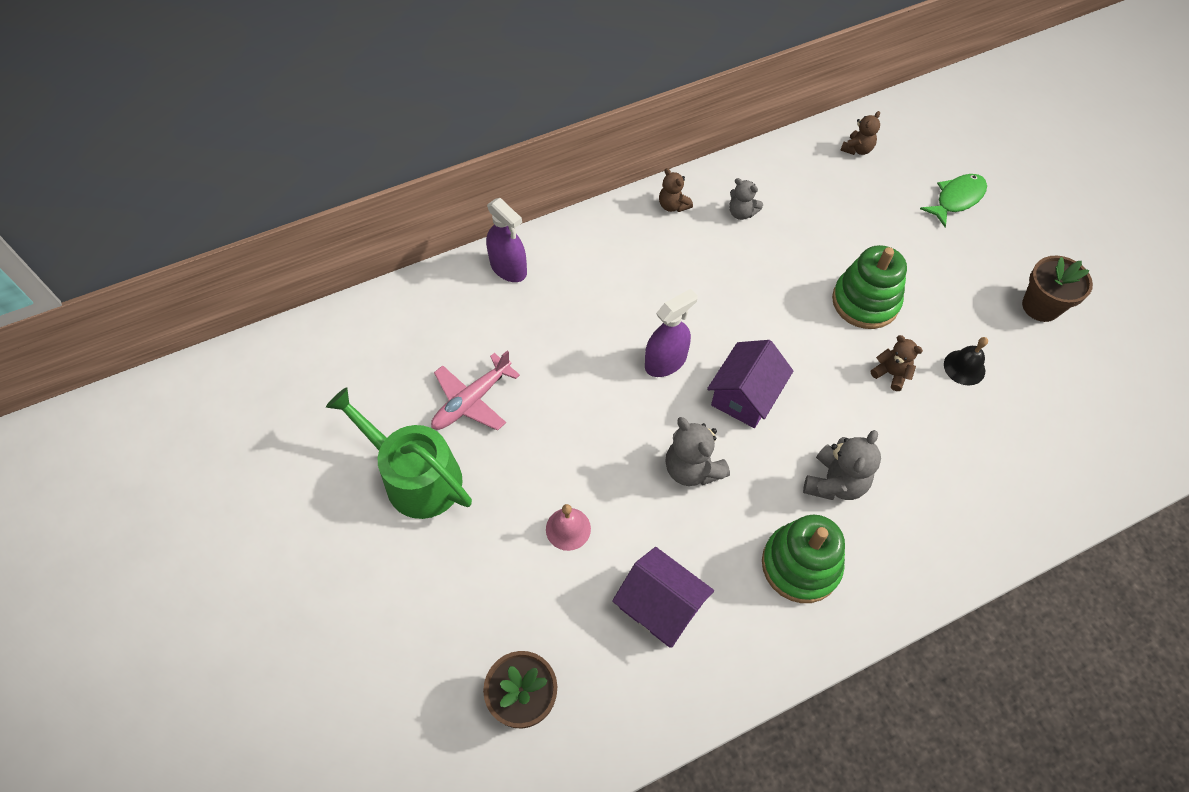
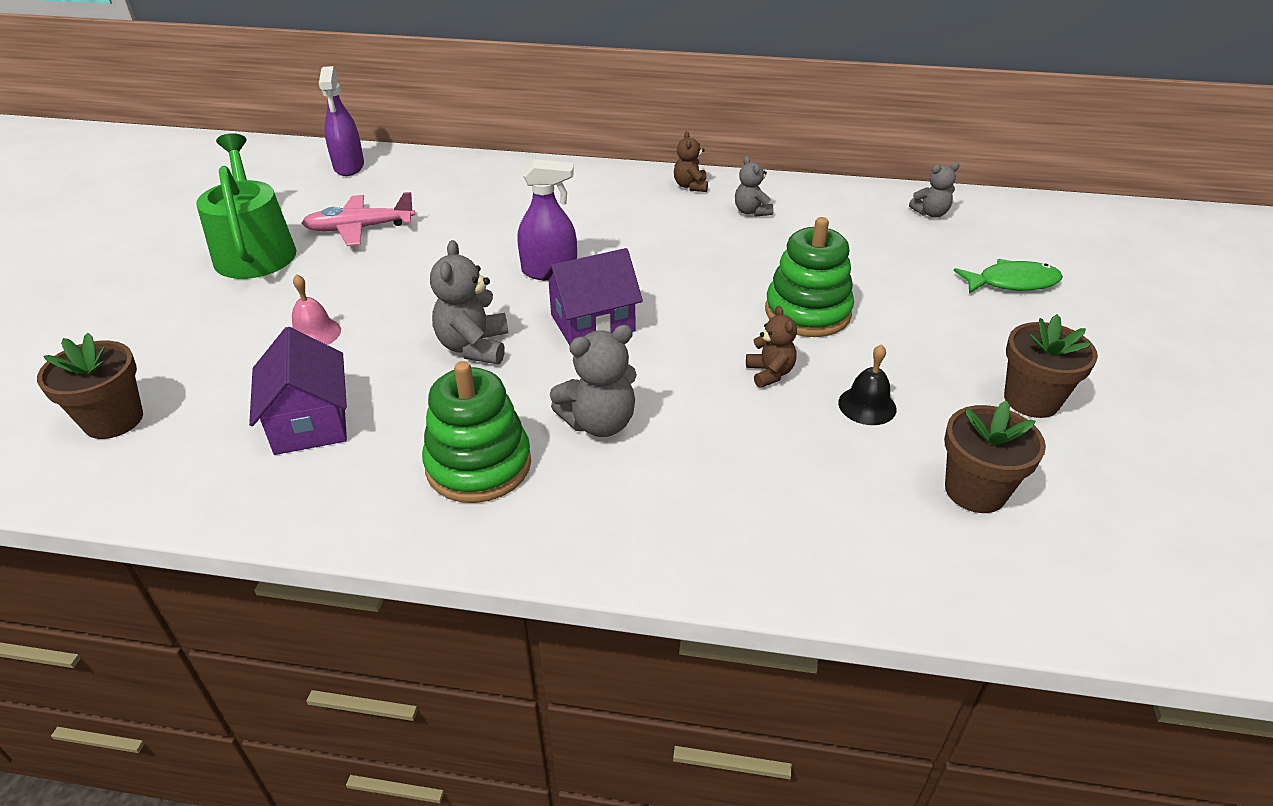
camera: 35 degrees right, 20 degrees down
(508, 268) = (498, 171): purple spray bottle -> purple spray bottle (349, 166)
(857, 149) = (930, 213): brown teddy bear -> grey teddy bear
(1065, 400) = (975, 491): none -> brown flower pot

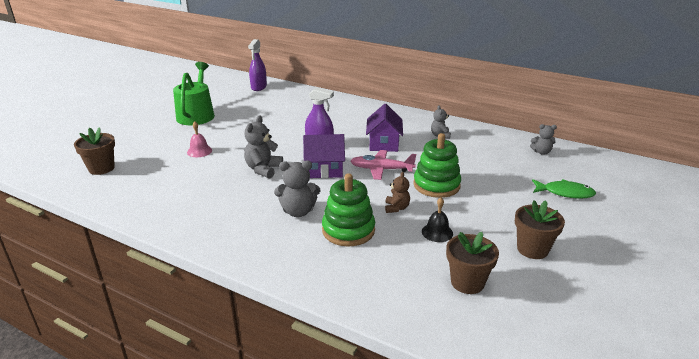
camera: 20 degrees right, 10 degrees down
(310, 422) = (175, 185): purple house -> purple house (384, 144)
(360, 228) = (246, 113): pink plane -> pink plane (382, 169)
(478, 465) = (233, 216): green stacking toy -> green stacking toy (348, 230)
(690, 186) = (416, 119): brown teddy bear -> none

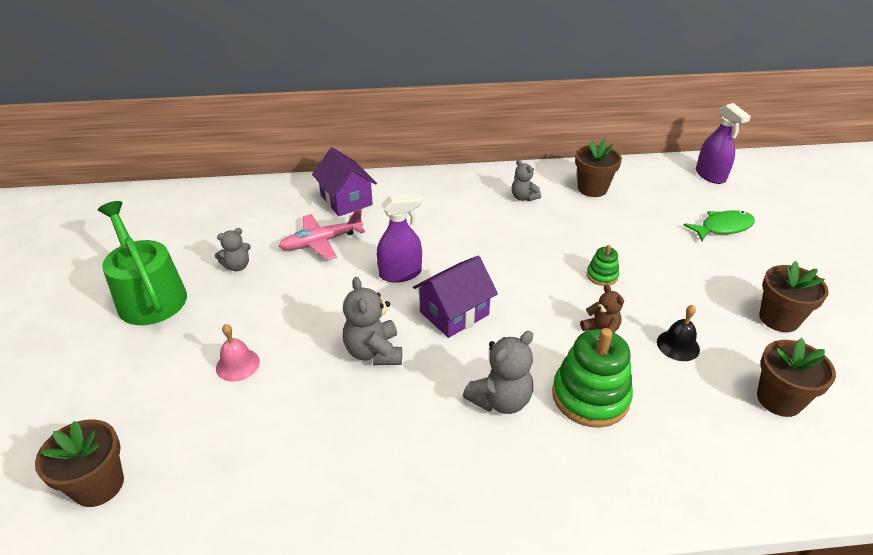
camera: 35 degrees left, 10 degrees up
(259, 87) = (194, 204): purple spray bottle -> purple spray bottle (710, 175)
(382, 169) = (519, 280): pink plane -> pink plane (322, 242)
(384, 144) = (476, 237): purple house -> purple house (346, 200)
(436, 185) = (602, 275): green stacking toy -> green stacking toy, size x0.50
(494, 145) = (592, 189): none -> brown flower pot
(541, 152) = (645, 180): grey teddy bear -> grey teddy bear (237, 266)

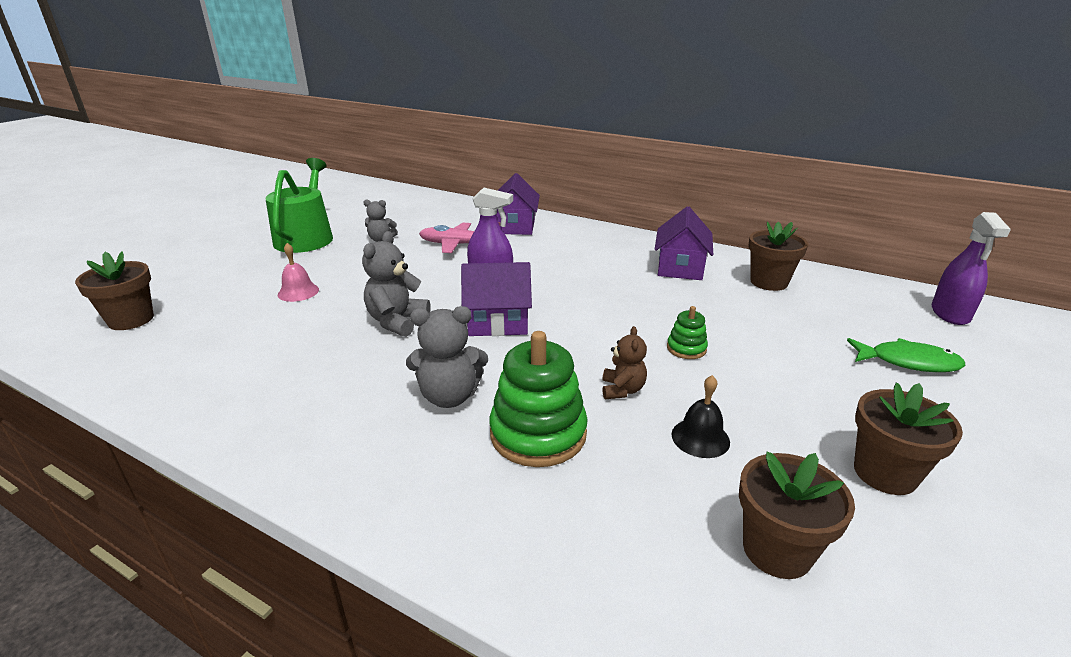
camera: 35 degrees right, 10 degrees down
(523, 197) = (680, 268): grey teddy bear -> purple house

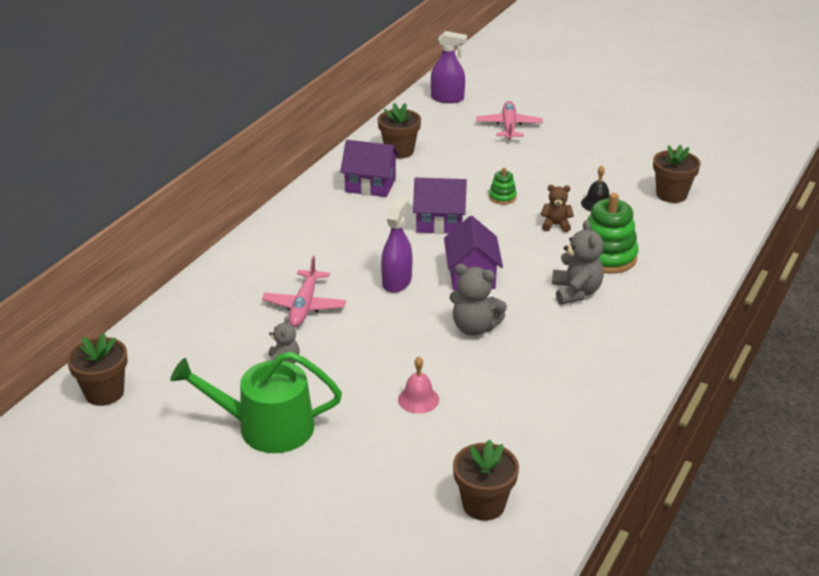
camera: 90 degrees left, 5 degrees up
(515, 226) = (256, 271): purple house -> purple house (439, 222)
(885, 473) = (612, 158): brown flower pot -> brown flower pot (104, 393)
(908, 362) = (509, 127): green fish -> pink plane

